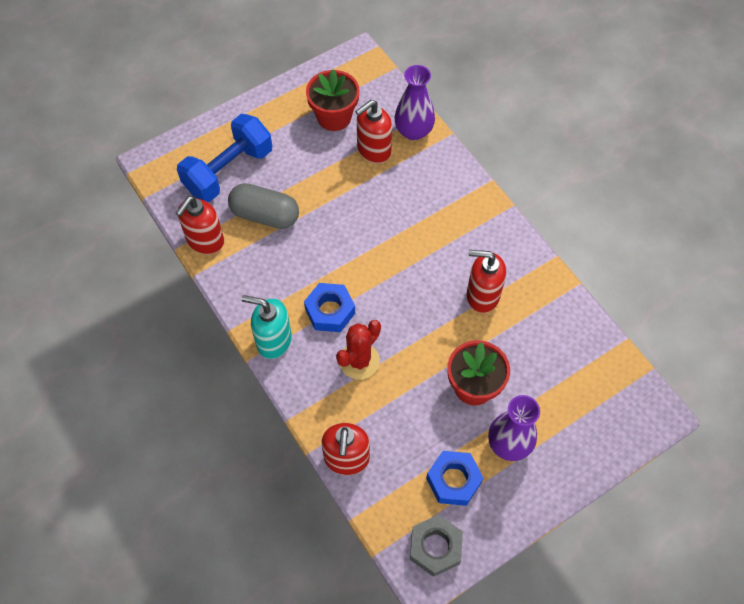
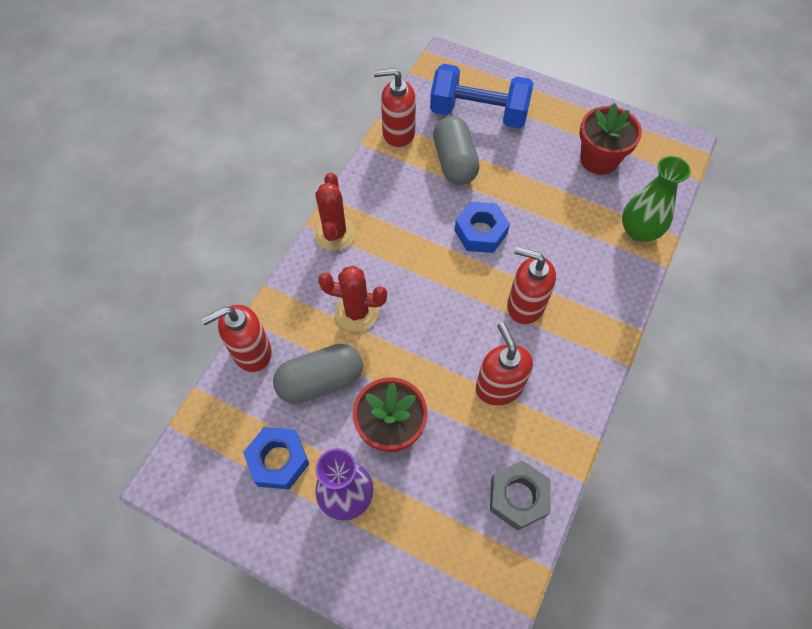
camera: 60 degrees right, 0 degrees up
(273, 340) = (335, 233): turquoise soap dispenser -> red cactus
(330, 311) = (392, 262): blue nut -> blue nut (480, 232)
(373, 150) = (589, 209): red soap dispenser -> red soap dispenser (525, 305)
(404, 417) = (320, 381): none -> grey capsule
(413, 131) = (639, 231): purple vase -> green vase
(435, 547) = (200, 478): grey nut -> grey nut (518, 497)

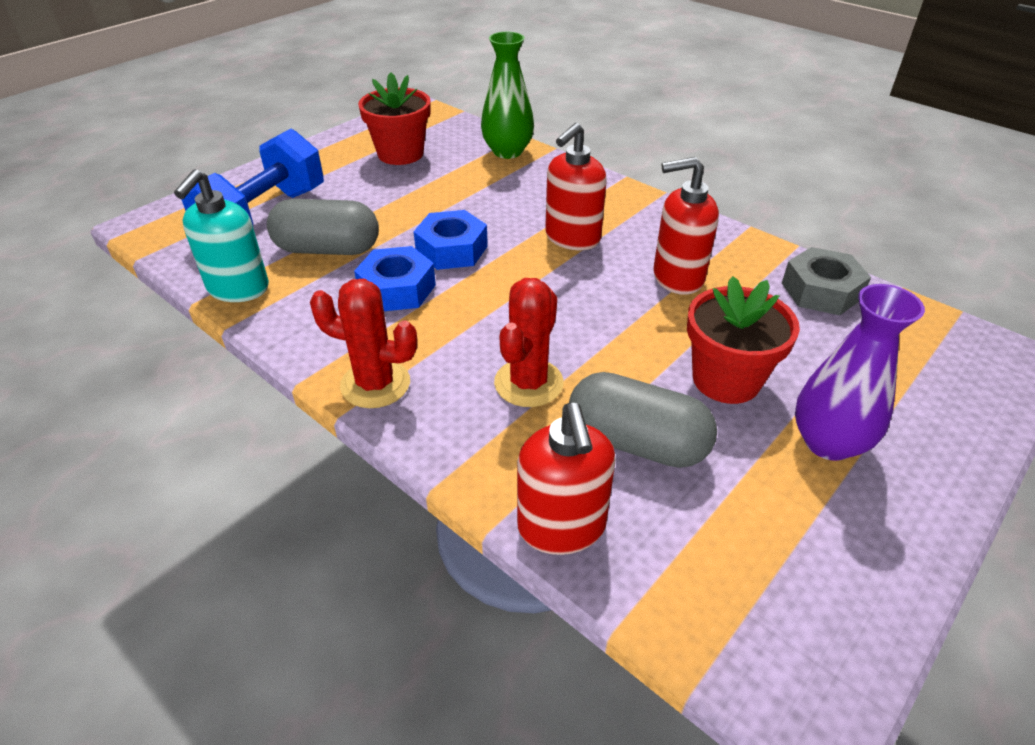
camera: 75 degrees left, 20 degrees down
(278, 460) = (770, 517): blue nut -> blue nut (397, 289)
(320, 381) = (637, 442): grey capsule -> grey capsule turned 60 degrees counterclockwise
(398, 134) = (238, 289): red soap dispenser -> turquoise soap dispenser

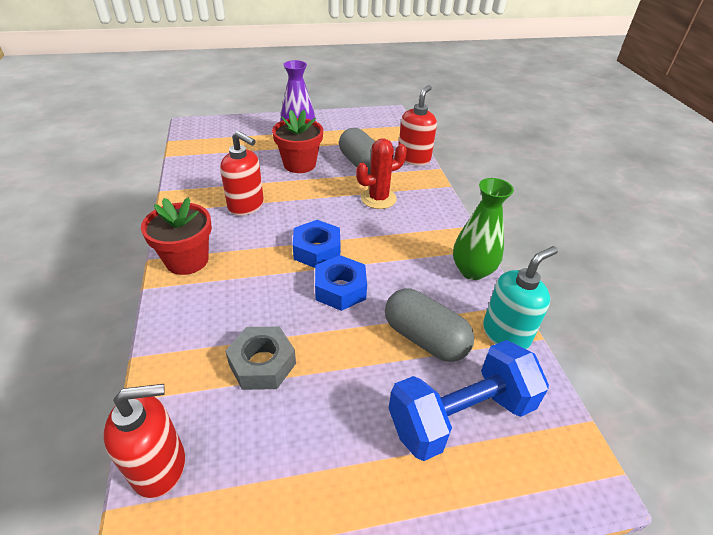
camera: 145 degrees left, 0 degrees up
(375, 384) = (448, 230): red cactus -> none
(397, 289) = (399, 277): blue nut -> blue nut (317, 250)
(400, 154) = (269, 447): red flower pot -> red flower pot (187, 260)
(507, 151) = (176, 378): green vase -> green vase (472, 270)
(572, 238) = (259, 256): red soap dispenser -> red soap dispenser (159, 466)
(821, 291) = (200, 170): grey nut -> grey nut (262, 364)

